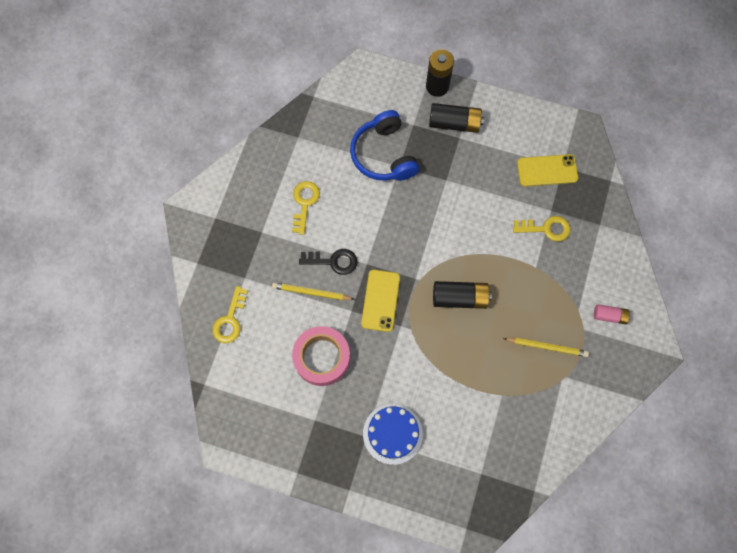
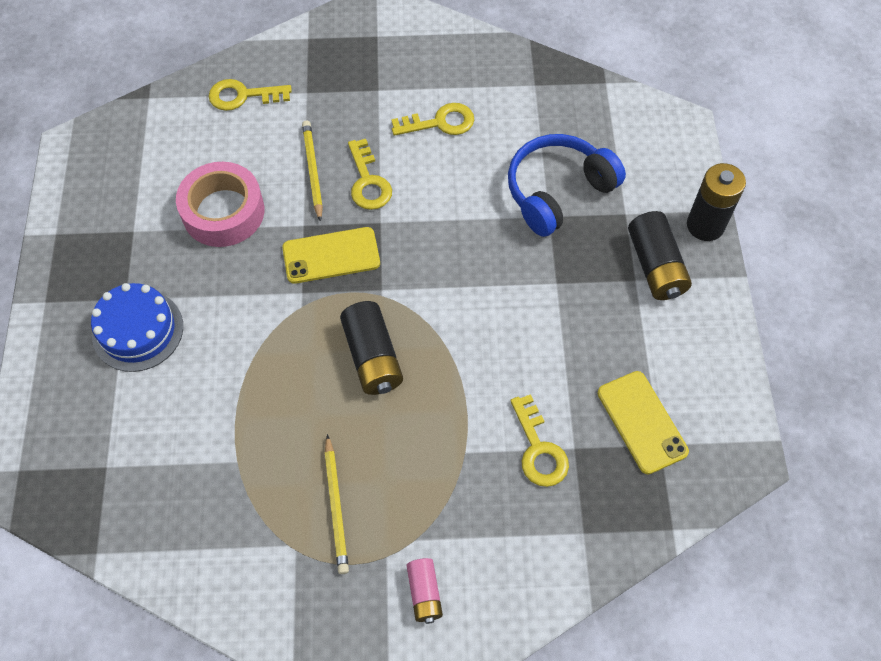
camera: 70 degrees right, 10 degrees down
(333, 261) = (368, 181): black key -> yellow key

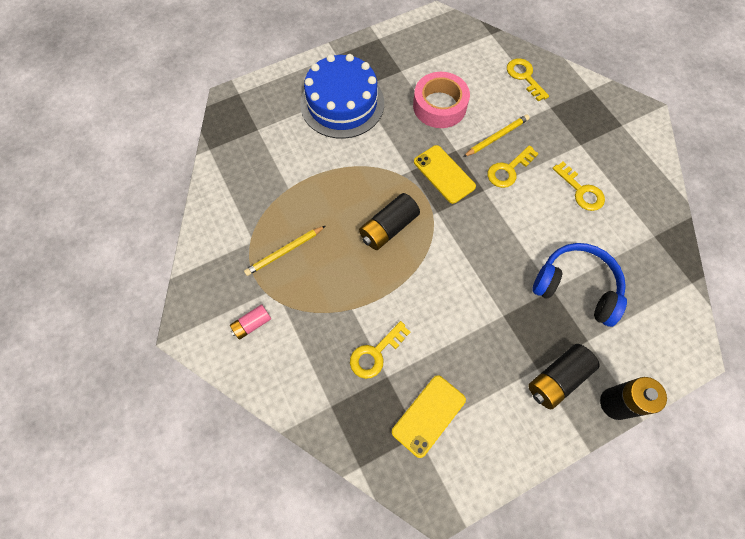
camera: 65 degrees right, 5 degrees up
(138, 330) = (342, 103): blue cake -> blue cake, size x1.52

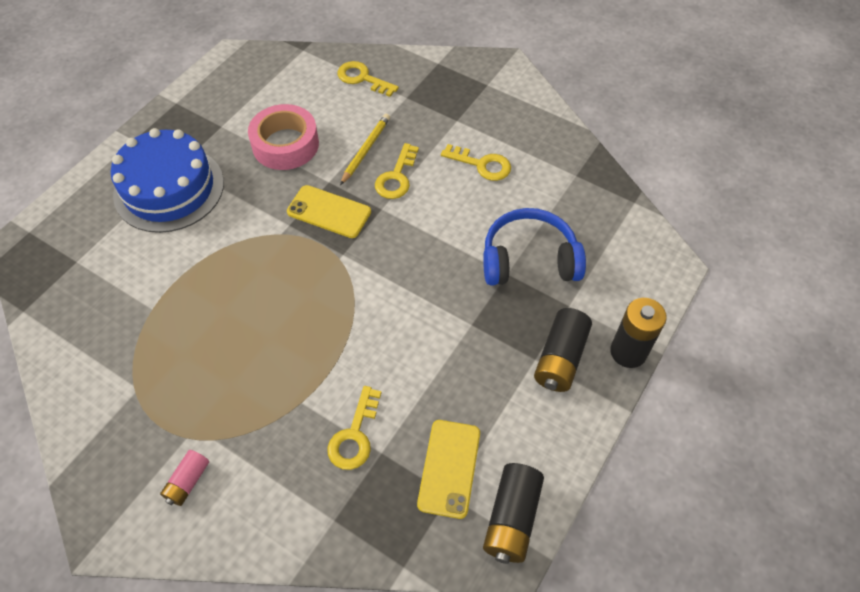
camera: 30 degrees left, 10 degrees down
(284, 251) = (185, 380): yellow pencil -> none
(388, 228) = (297, 296): black battery -> black battery (512, 518)

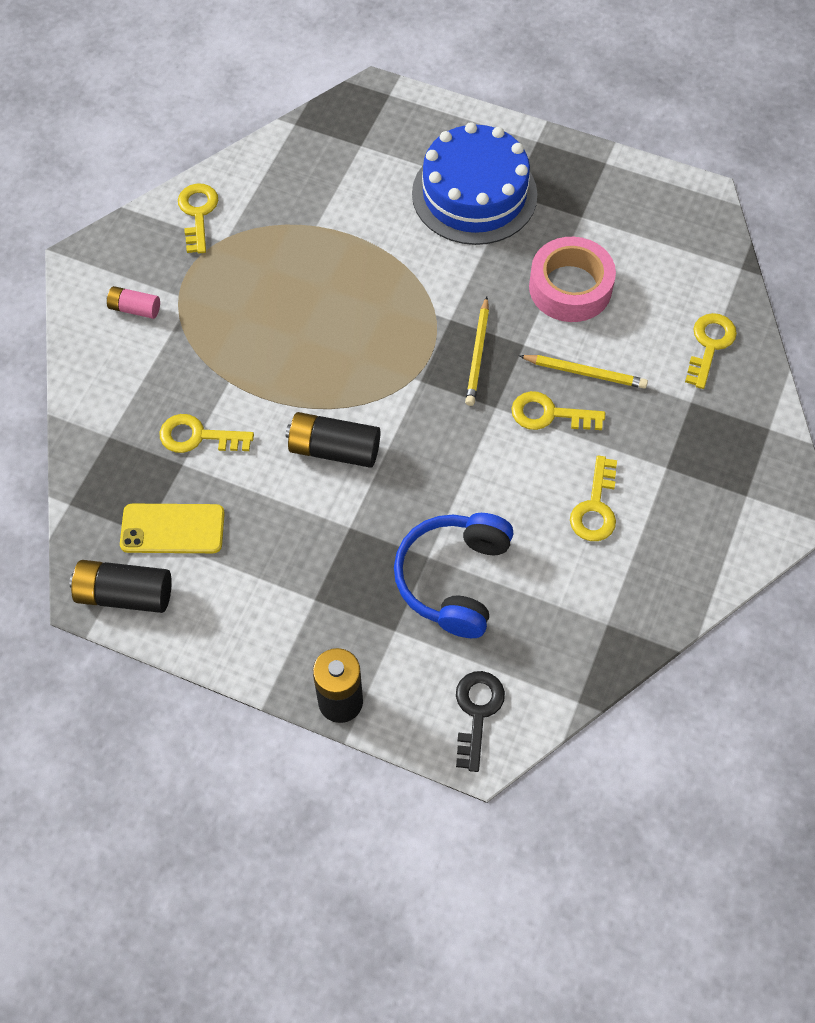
camera: 80 degrees right, 5 degrees up
(93, 409) = (198, 213): none -> yellow key
(329, 212) = (478, 354): yellow phone -> yellow pencil
(529, 260) = (454, 579): blue headphones -> blue headphones turned 150 degrees counterclockwise
(560, 358) = (319, 626): black battery -> black battery (334, 449)
(640, 263) = (477, 712): none -> black key

